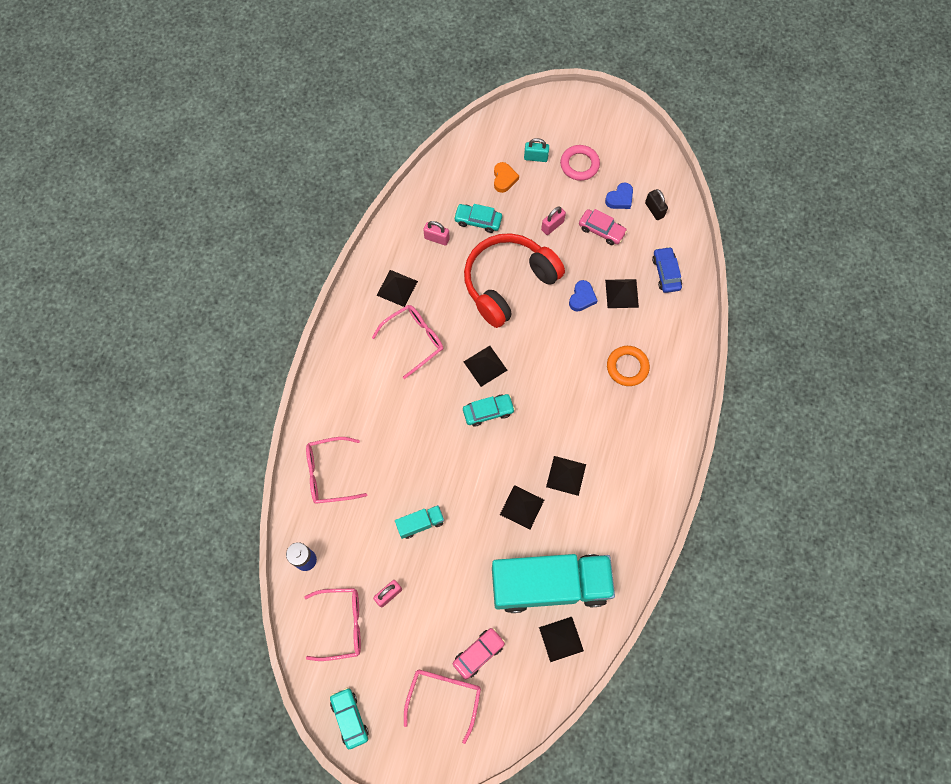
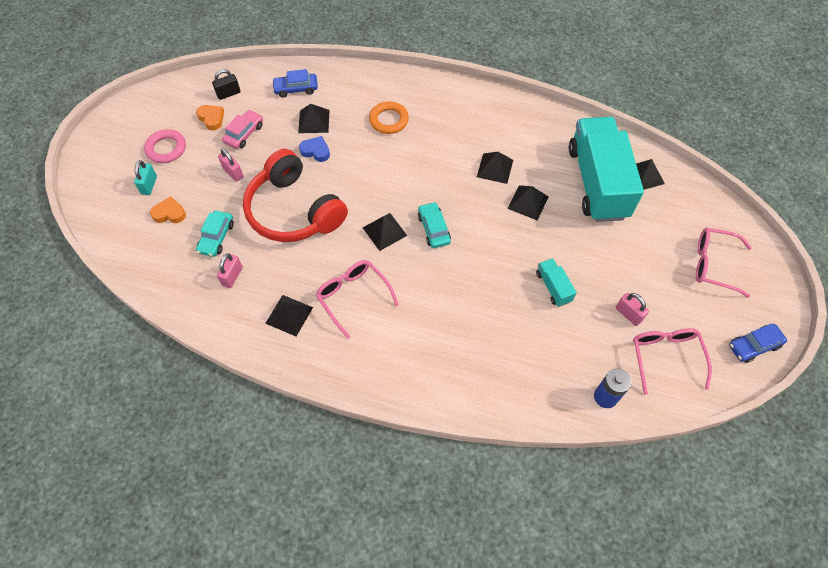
camera: 90 degrees left, 10 degrees down
(329, 473) = (508, 377): pink glasses -> none
(350, 718) = (753, 346): turquoise car -> blue car
(478, 653) = (669, 237): pink car -> none
(620, 198) = (211, 118): blue heart -> orange heart

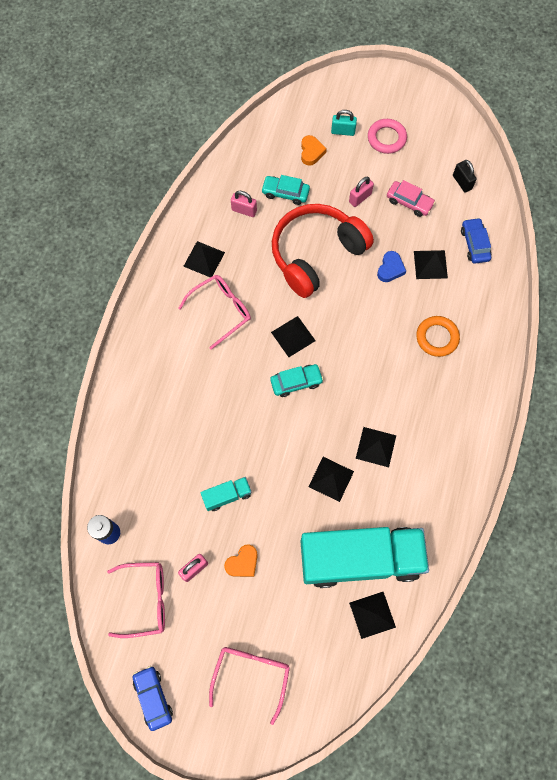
camera: 90 degrees right, 10 degrees up
(211, 118) = (427, 171): orange heart -> orange heart (242, 563)

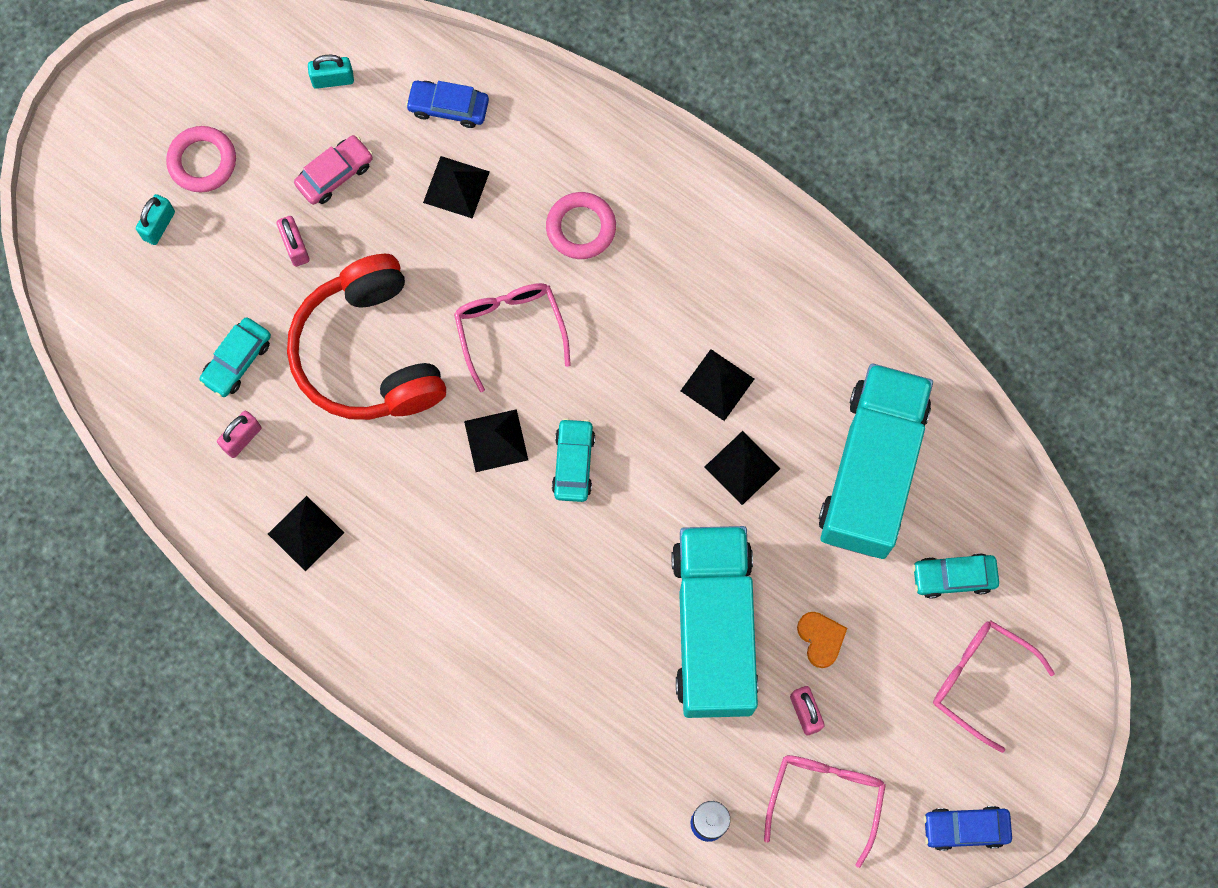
camera: 70 degrees left, 5 degrees up
(221, 310) = (409, 536): pink glasses -> pink glasses (510, 329)
(227, 495) = (713, 628): turquoise truck -> turquoise truck, size x2.46
(311, 152) = (177, 291): orange heart -> none
(312, 635) = (953, 577): none -> turquoise car
(372, 615) = (954, 484): black pyramid -> none
(390, 269) = (440, 250): blue heart -> none
(437, 337) = (581, 228): orange ring -> pink ring
(462, 182) = (333, 79): black padlock -> turquoise padlock

